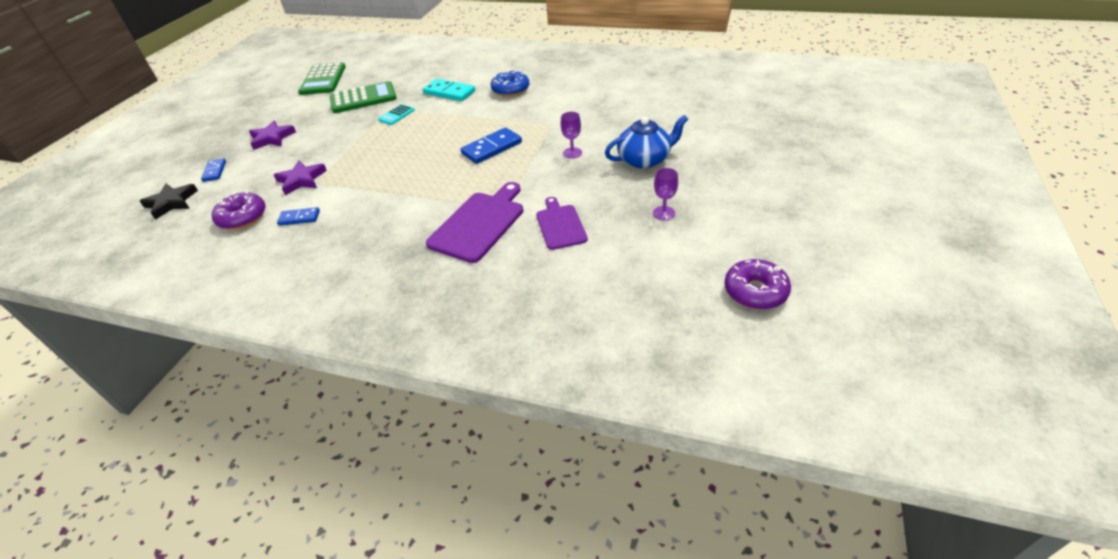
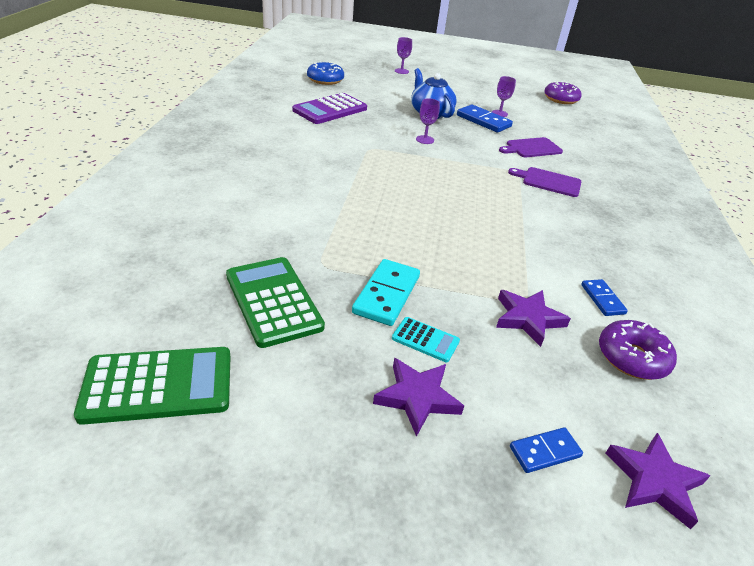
camera: 105 degrees left, 5 degrees down
(171, 203) = (654, 481): black star -> purple star
(396, 115) = (339, 255): turquoise calculator -> turquoise calculator (425, 340)
(449, 92) = (275, 214): turquoise domino -> turquoise domino (387, 294)
(479, 224) = (549, 182): purple cutting board -> purple cutting board, size x0.64
(492, 148) = (422, 178): blue domino -> blue domino (483, 121)
(510, 90) = (281, 169): blue donut -> blue donut (325, 80)
(632, 103) = (330, 110): none -> purple calculator
(784, 144) = (401, 71): none -> purple goblet

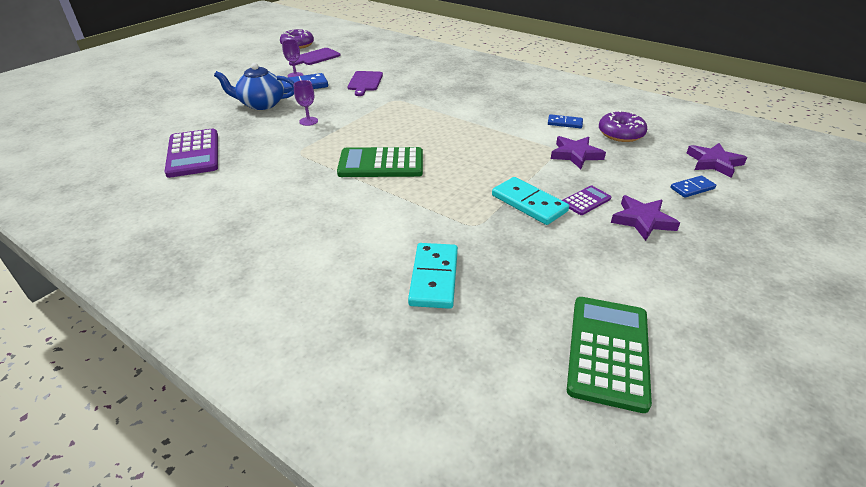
camera: 60 degrees left, 0 degrees up
(227, 255) = (434, 277): none -> turquoise domino
(273, 301) = (516, 263): green calculator -> green calculator (381, 164)
(325, 80) = (115, 139): blue donut -> none
(401, 71) = (152, 92): purple goblet -> none
(425, 340) = (586, 201): turquoise calculator -> purple calculator
(545, 452) = (692, 188): blue domino -> blue domino turned 60 degrees clockwise
(549, 182) = (419, 92): purple cutting board -> purple cutting board (316, 57)

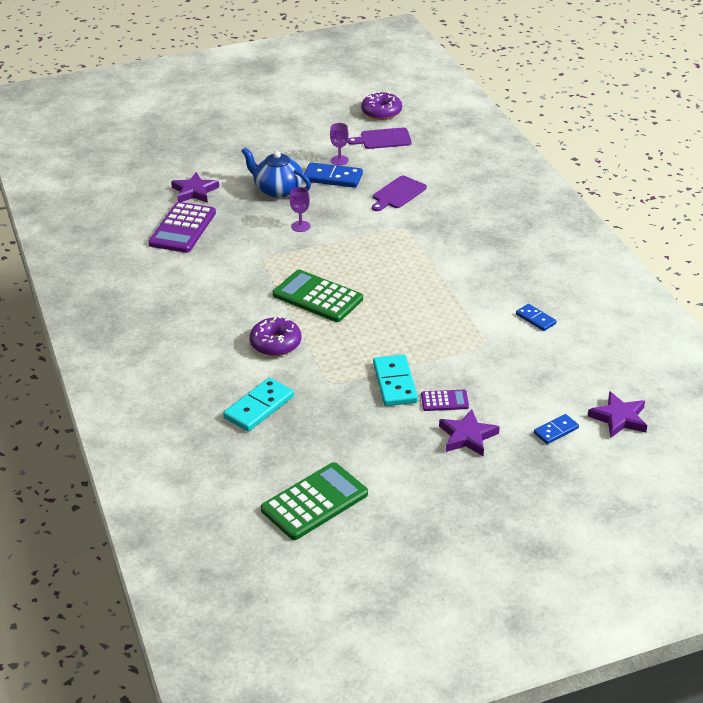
camera: 35 degrees right, 0 degrees up
(575, 155) = (497, 356): purple star -> purple star (194, 191)
(620, 134) = (574, 352): purple donut -> purple donut (275, 344)
(692, 188) = (556, 431): blue domino -> blue domino turned 45 degrees counterclockwise

